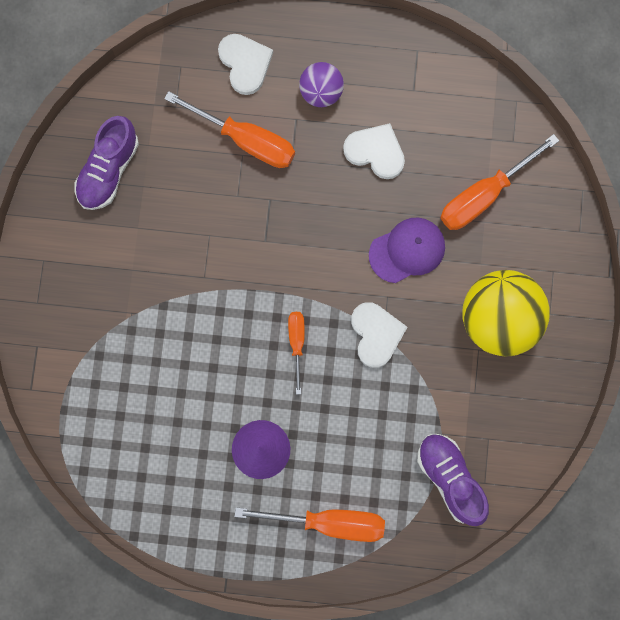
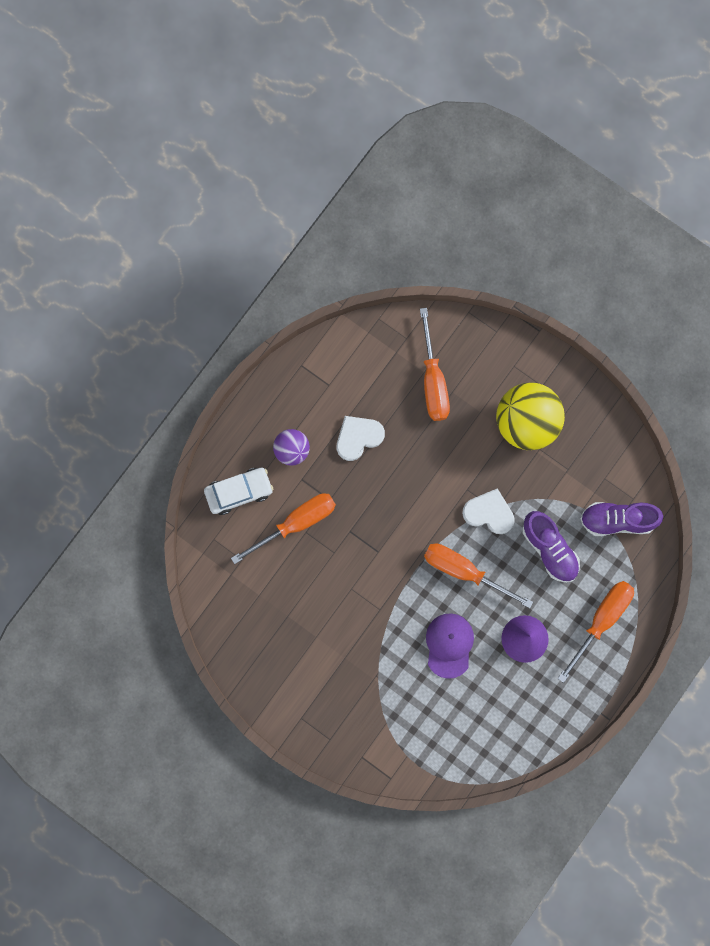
camera: 60 degrees left, 0 degrees up
(108, 170) = (261, 634): purple shoe -> purple shoe (549, 549)
(245, 64) = (239, 492): white heart -> white car
(297, 343) = (464, 571): orange screwdriver -> orange screwdriver, size x1.76
(407, 250) = (442, 457): purple cap -> purple cap (449, 645)

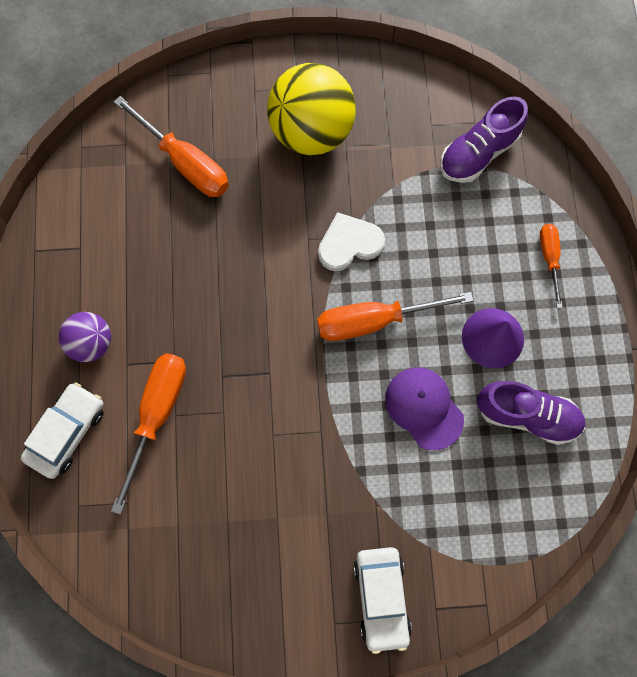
camera: 40 degrees left, 5 degrees down
(337, 726) = (381, 597): none -> white car
(358, 437) = (153, 275): white heart -> none
(549, 549) = (439, 231): purple shoe -> purple shoe (527, 415)
(601, 620) = (549, 258): orange screwdriver -> orange screwdriver, size x0.57

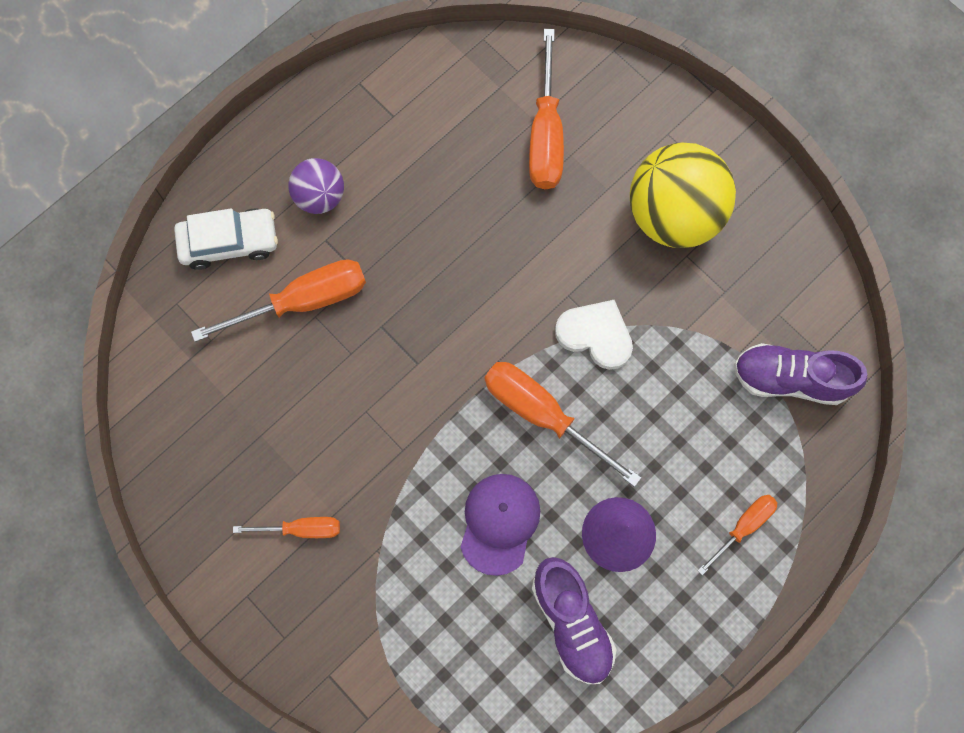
camera: 50 degrees right, 0 degrees up
(318, 545) = (302, 529): none -> orange screwdriver
(381, 597) = (301, 619): white car -> none

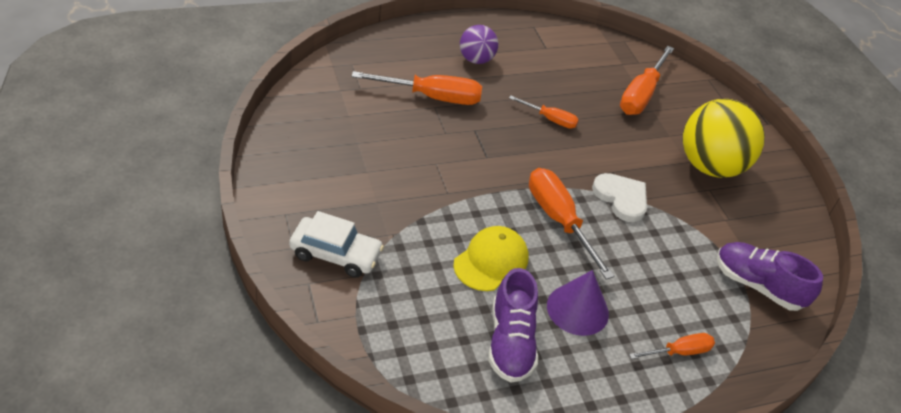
camera: 20 degrees right, 30 degrees down
(229, 242) = (405, 54): white car -> white car (335, 254)
(302, 529) = (349, 198): orange screwdriver -> orange screwdriver (550, 119)
(499, 523) = (491, 261): purple cap -> yellow cap

